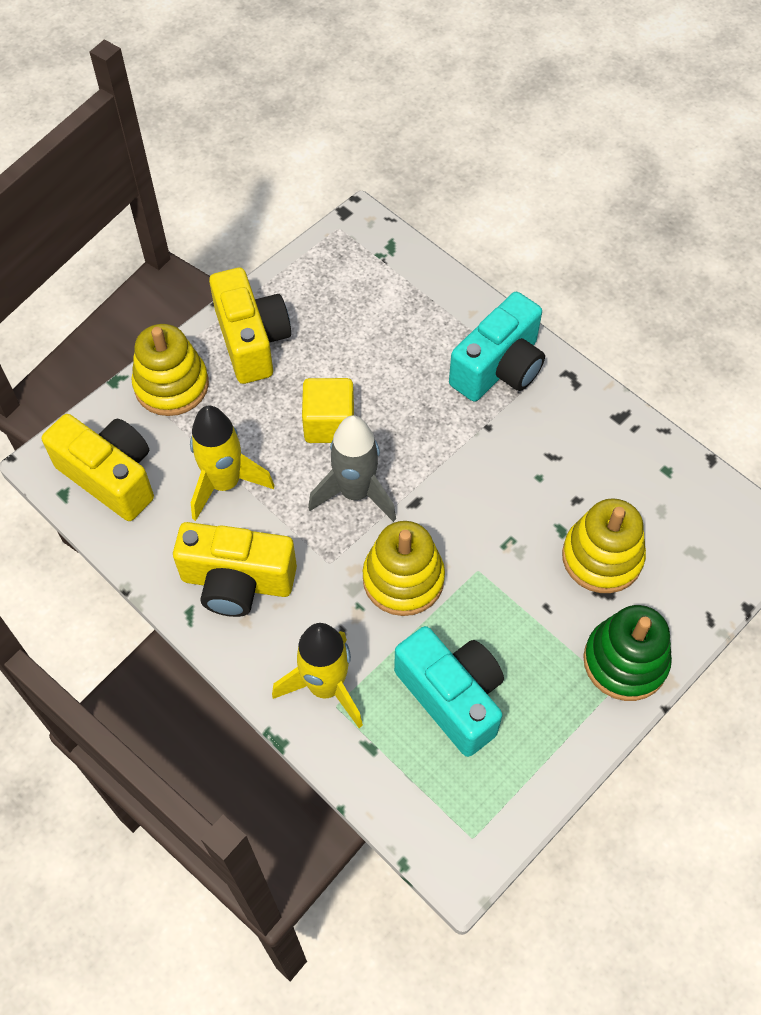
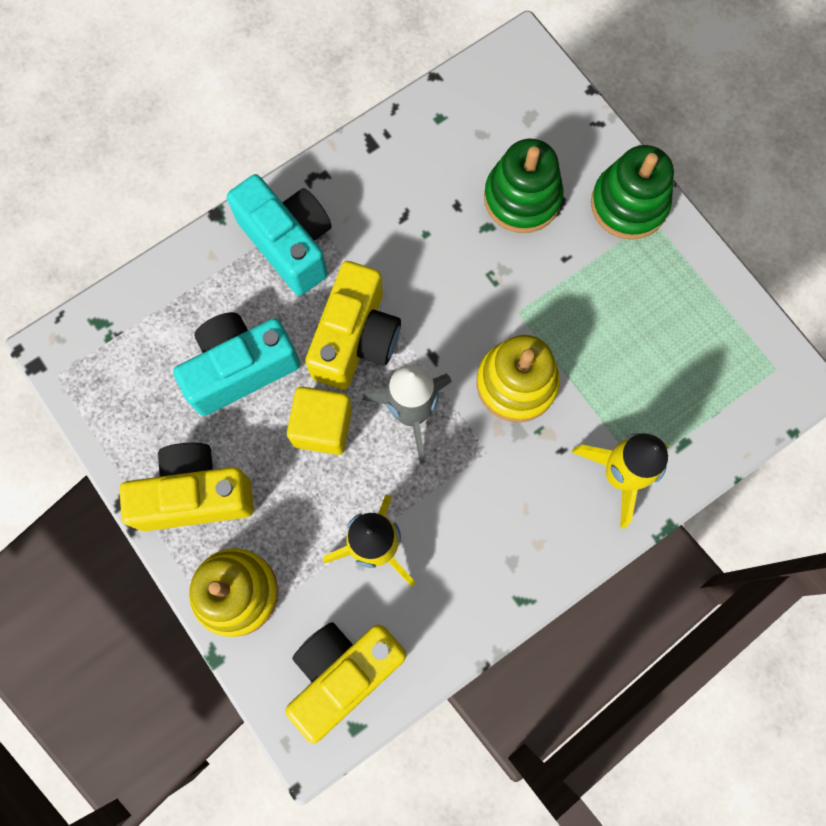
camera: 80 degrees left, 15 degrees up
(237, 582) = (494, 547): yellow camera -> yellow camera (356, 339)
(452, 697) = (644, 361): turquoise camera -> turquoise camera (240, 369)
(602, 557) = (522, 198): yellow stacking toy -> green stacking toy

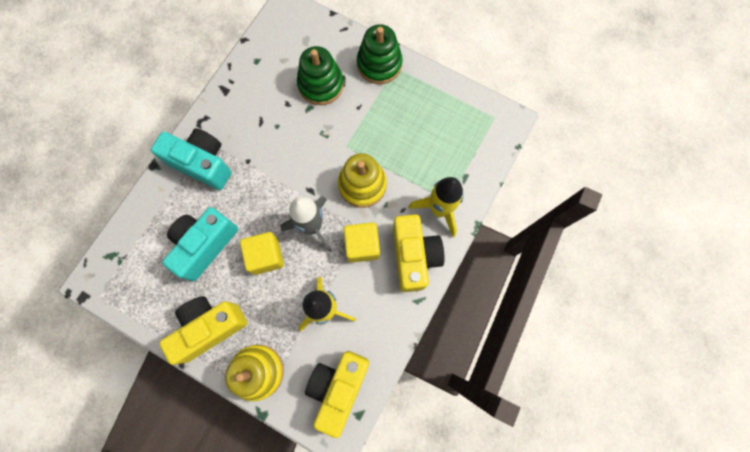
camera: 25 degrees left, 0 degrees up
(356, 339) = (263, 199): yellow camera -> yellow camera (414, 256)
(474, 477) = (362, 245): none -> yellow cube

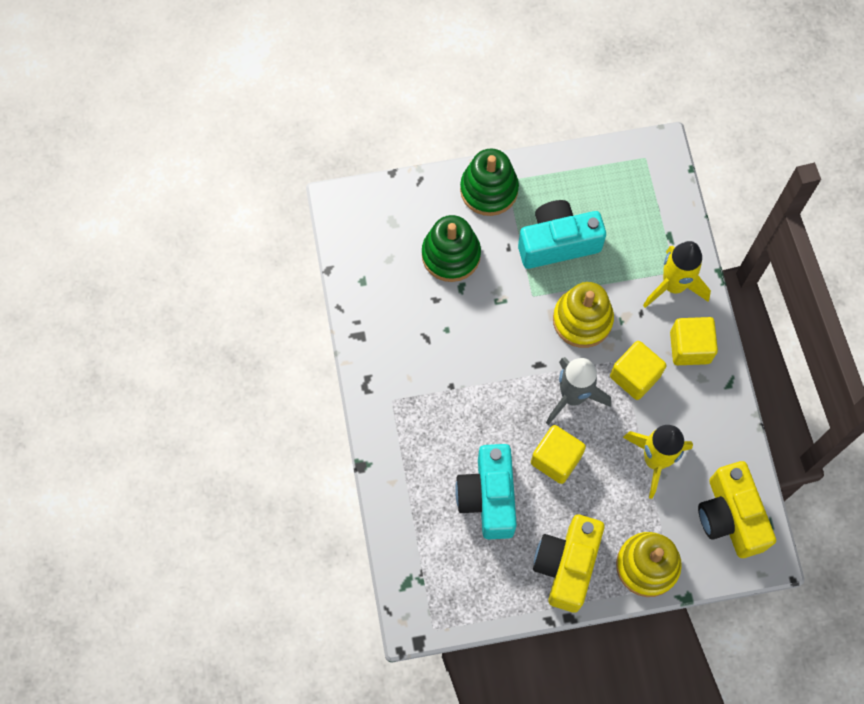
camera: 40 degrees left, 5 degrees down
(202, 163) = (409, 424): turquoise camera -> turquoise camera (557, 243)
(414, 256) = (690, 347): yellow camera -> yellow cube

